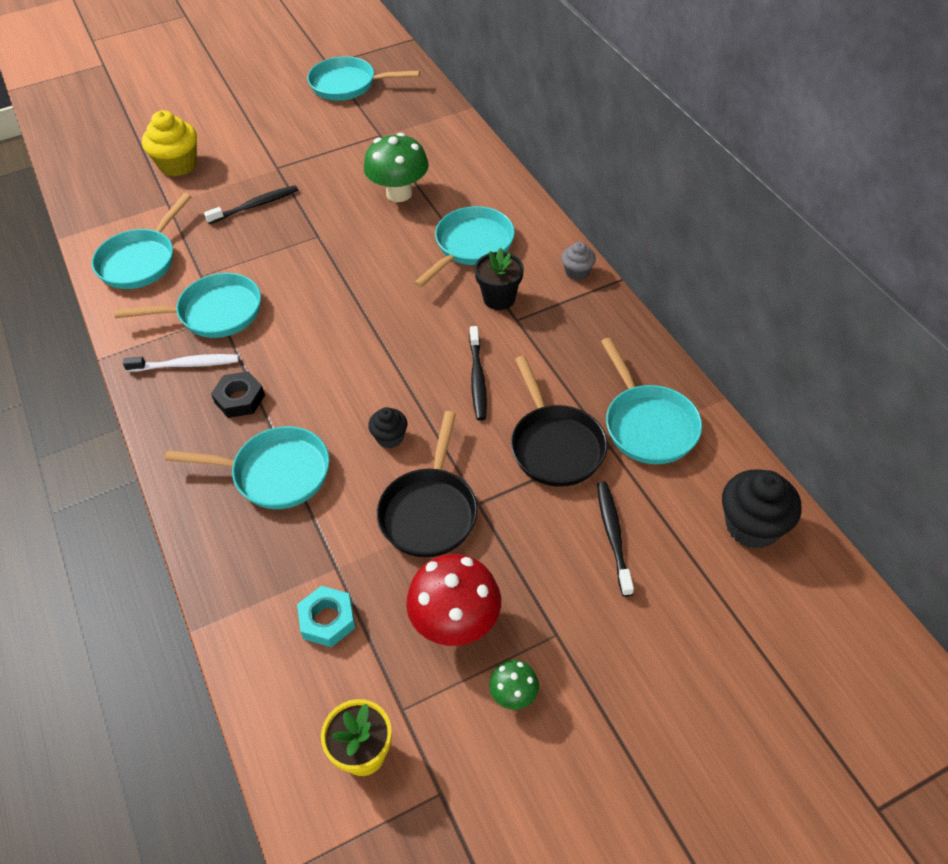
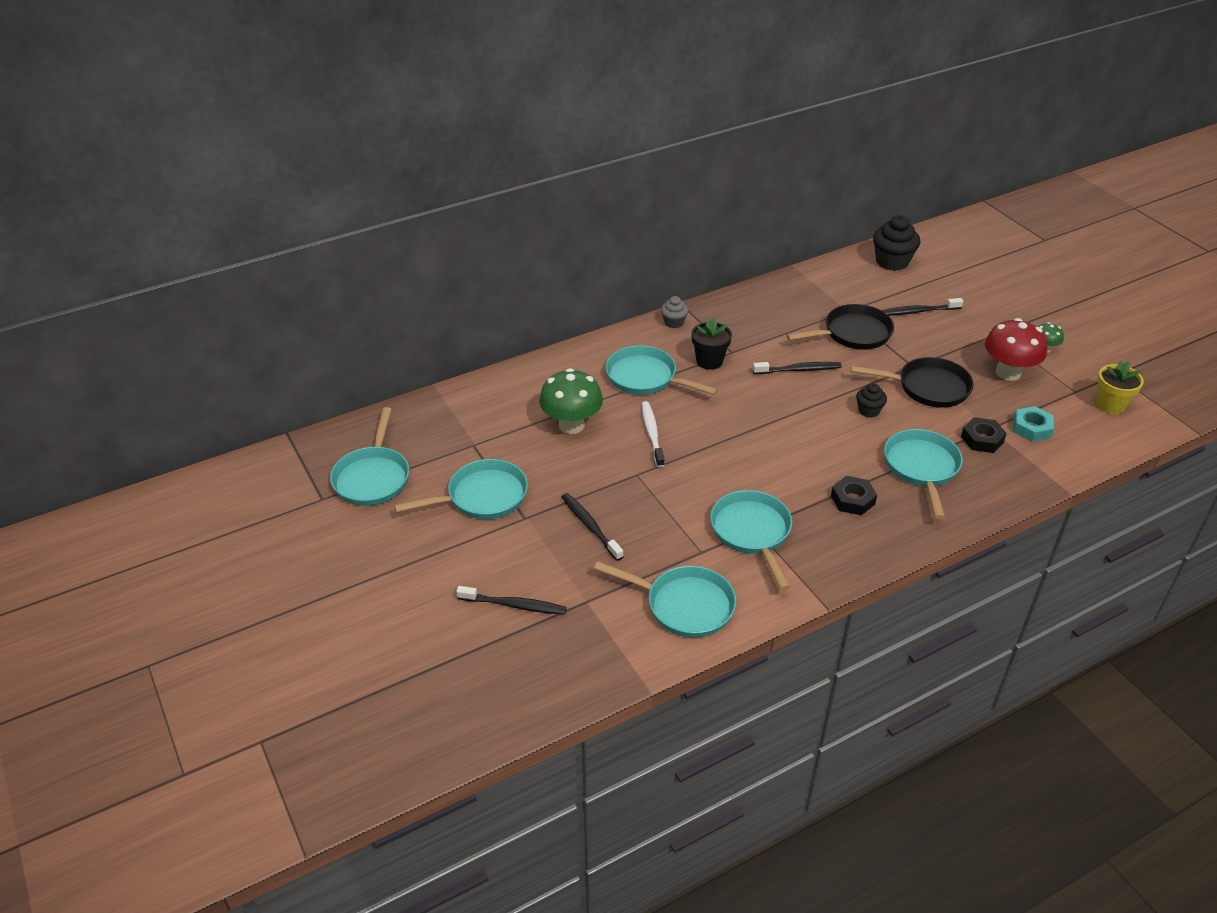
camera: 95 degrees left, 10 degrees down
(178, 165) = (514, 605): yellow cupcake -> black toothbrush
(186, 365) = (822, 542): white toothbrush -> white toothbrush (652, 433)
(315, 551) = (982, 439): none -> black nut
(648, 425) = (823, 295): turquoise pan -> turquoise pan (482, 497)

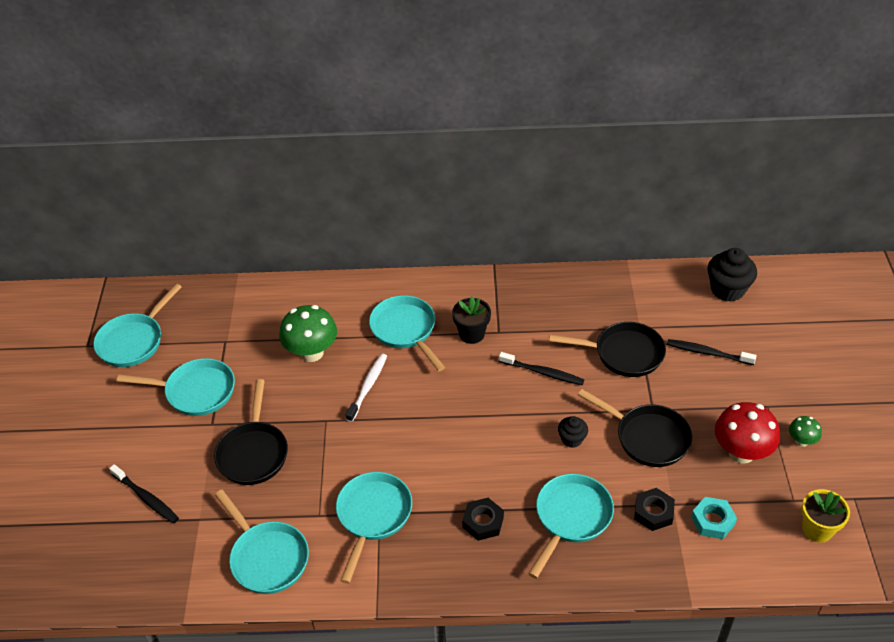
camera: 30 degrees right, 5 degrees up
(590, 526) = (253, 453): black toothbrush -> black pan
(674, 322) = (472, 283): grey cupcake -> none

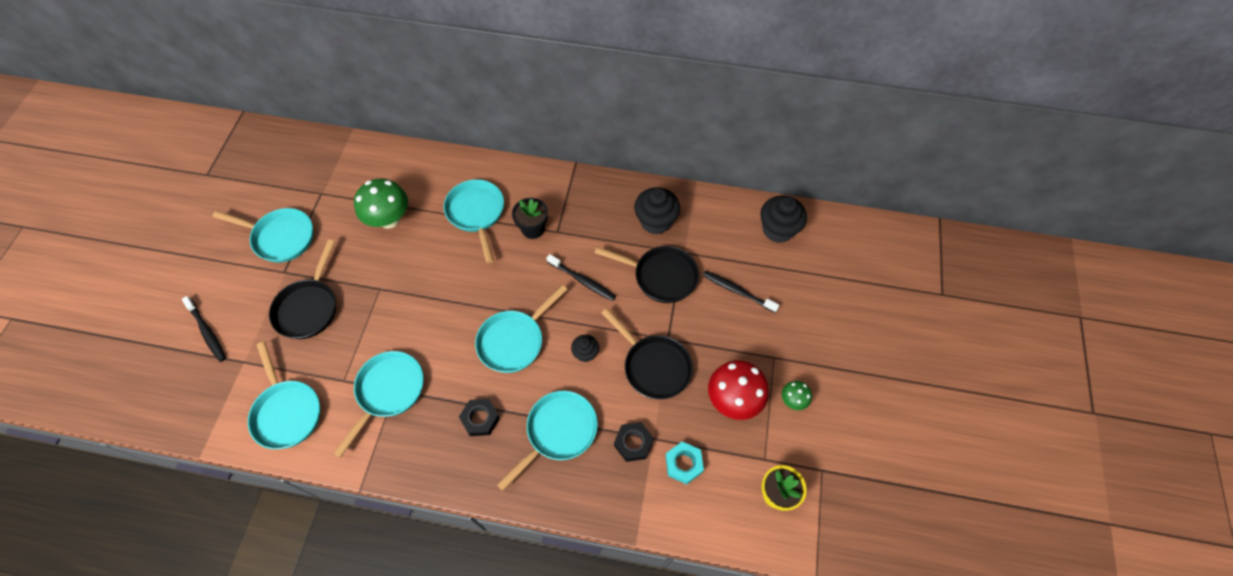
camera: 10 degrees right, 15 degrees up
(134, 341) = (245, 178): turquoise pan -> turquoise pan (514, 341)
(368, 386) = (426, 263): white toothbrush -> none
(599, 304) = (655, 221): none -> black cupcake

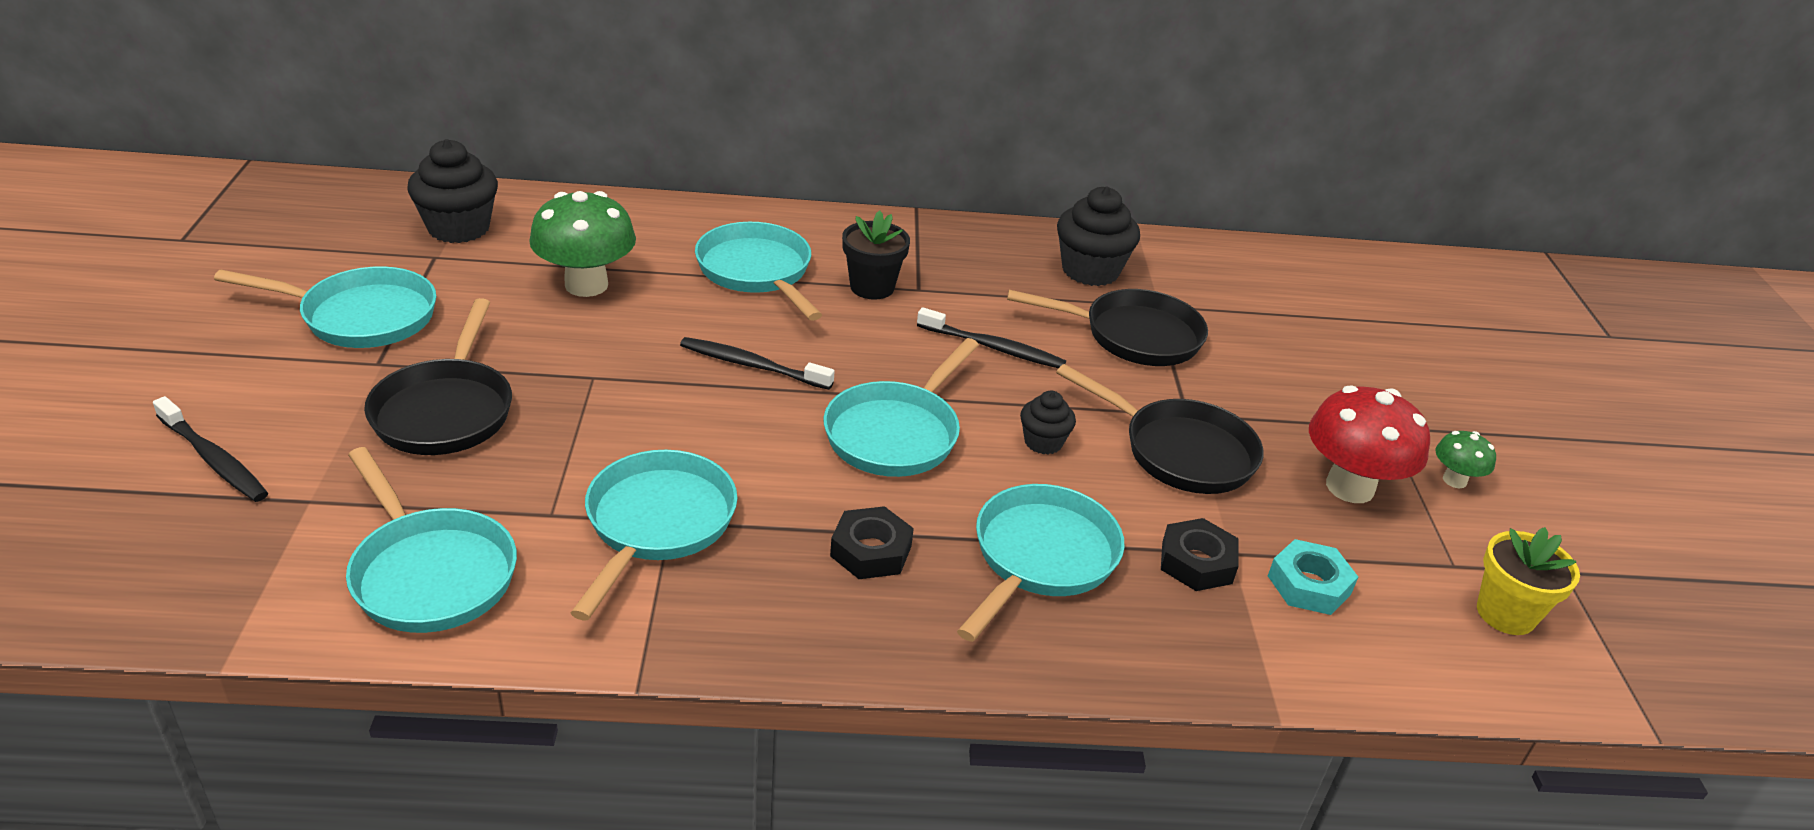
camera: 15 degrees left, 25 degrees down
(737, 291) = (1277, 348): black toothbrush -> black toothbrush (752, 365)
(778, 229) = (1302, 273): black cupcake -> black cupcake (459, 228)

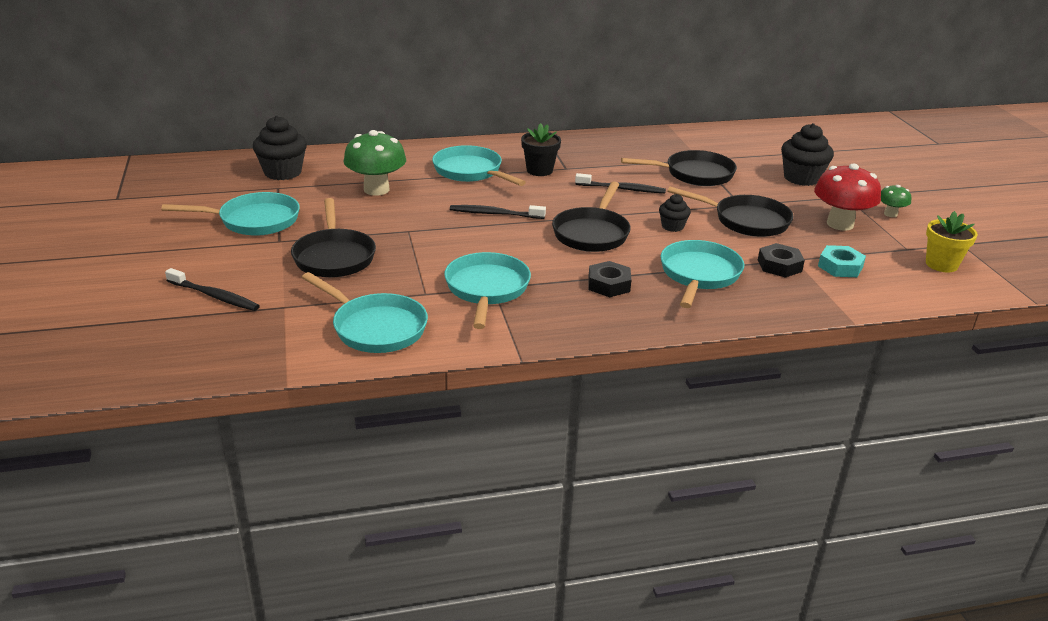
camera: 10 degrees left, 5 degrees down
(896, 433) = (592, 233): turquoise pan -> black pan
(1090, 271) = (655, 148): black cupcake -> black cupcake (801, 178)

